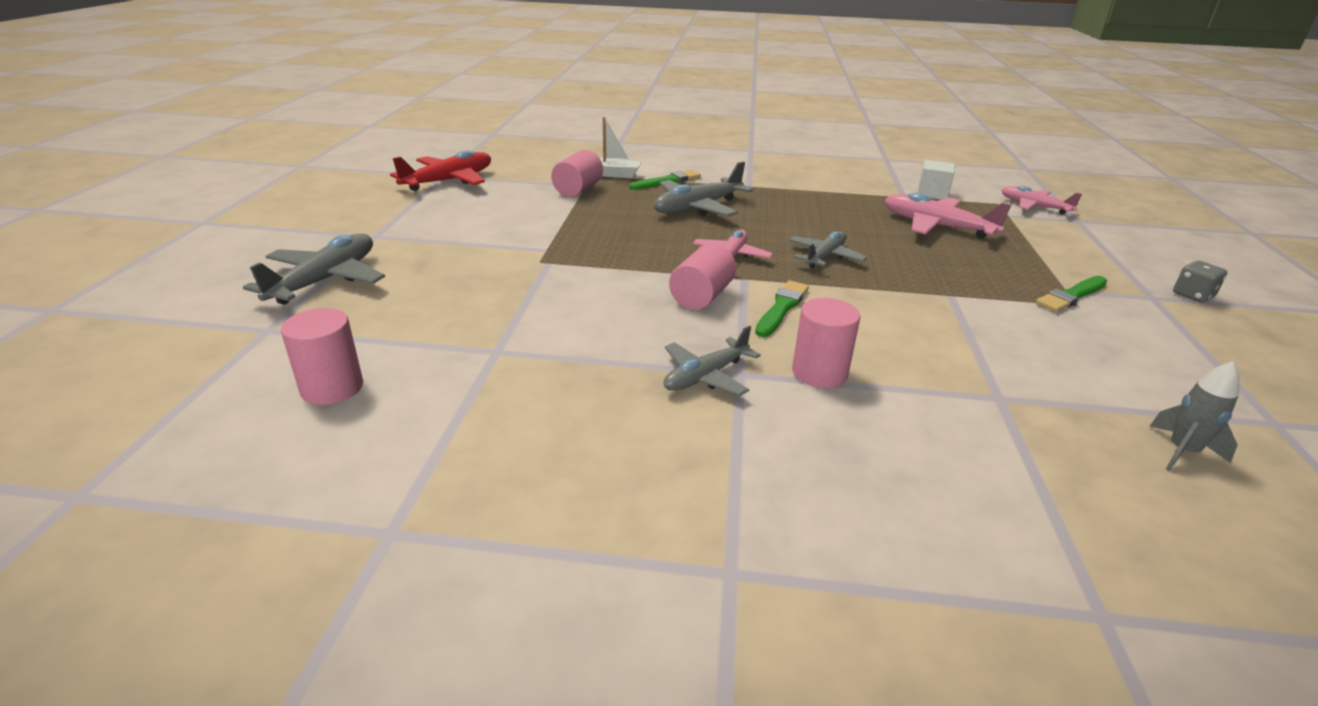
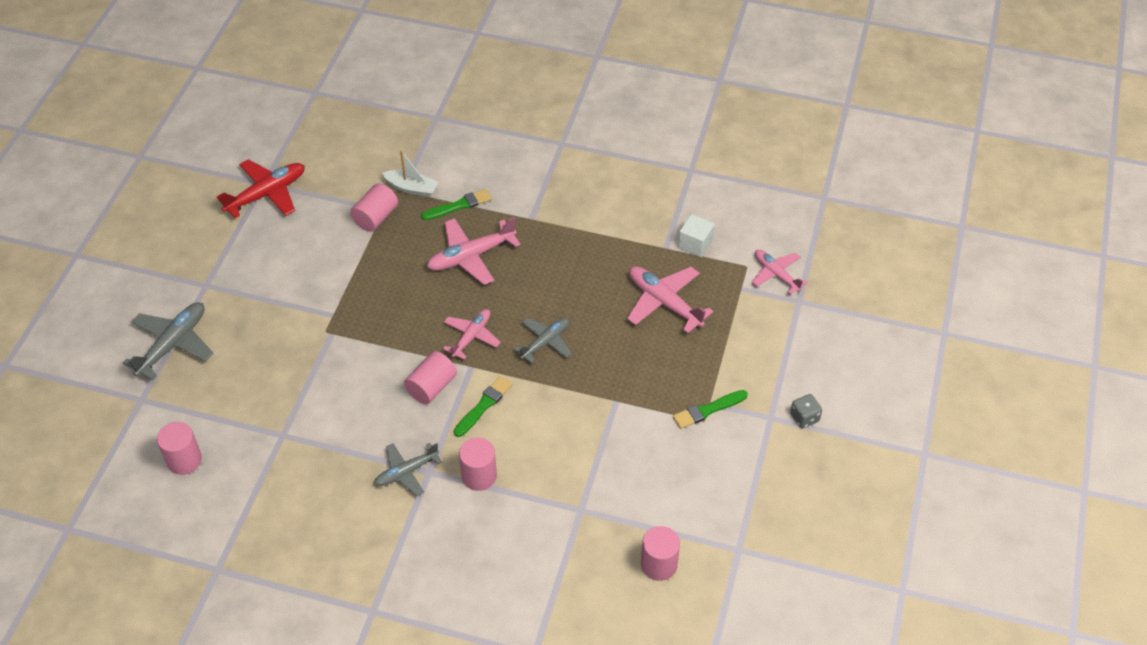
camera: 10 degrees right, 20 degrees up
(697, 207) = (471, 256): grey plane -> pink plane
(1182, 452) = (659, 564): grey rocket -> pink cylinder

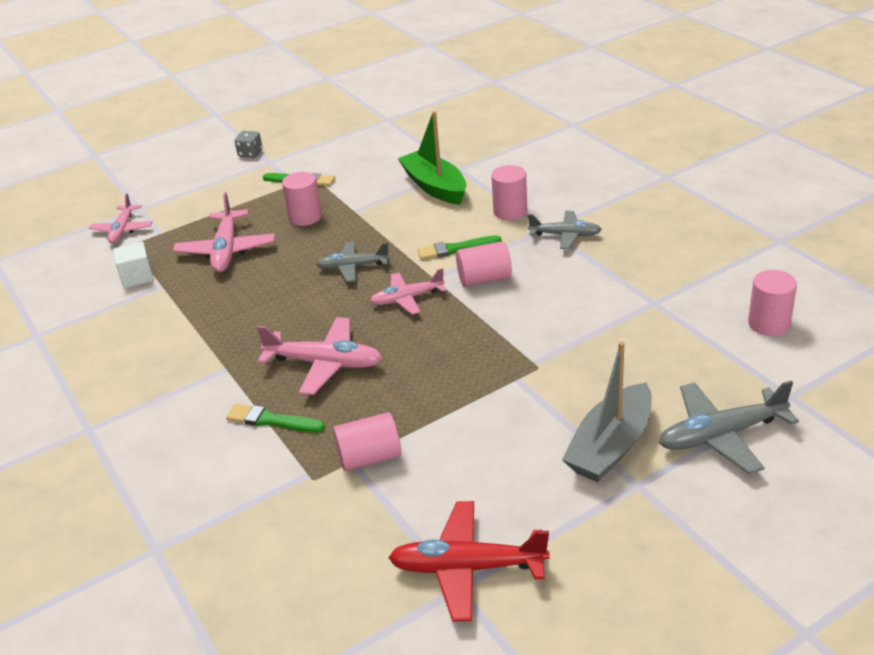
camera: 135 degrees left, 15 degrees down
(237, 300) = (610, 446): none -> grey boat
(411, 188) = (294, 469): white boat -> none
(577, 470) = (435, 187): none -> green boat
(659, 564) = (444, 130): pink cylinder -> pink cylinder (305, 217)

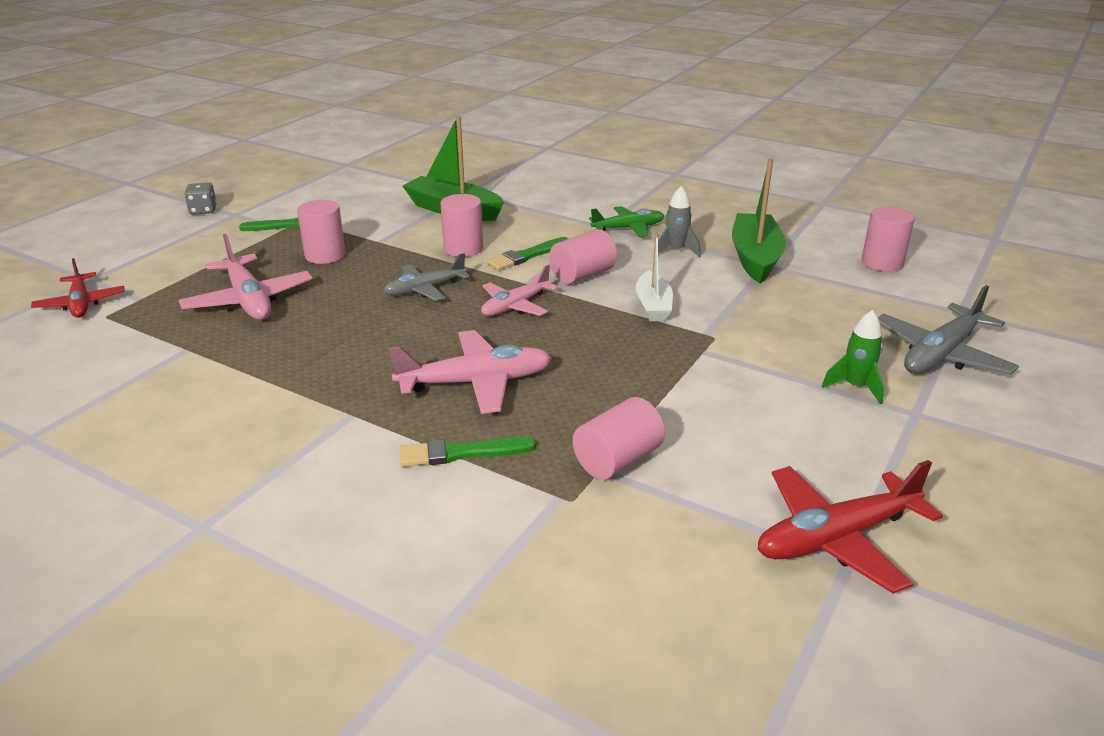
camera: 30 degrees left, 5 degrees down
(122, 230) = (81, 304): pink plane -> red plane
(137, 277) = (142, 346): white cube -> none
(510, 211) = (553, 218): pink cylinder -> pink cylinder (463, 249)
(515, 324) = (653, 306): none -> white boat
(565, 235) = (628, 228): grey plane -> green plane
(586, 269) = (676, 250): none -> grey rocket
(610, 446) = (855, 387): grey boat -> green rocket
(651, 292) = (755, 258): none -> green boat

